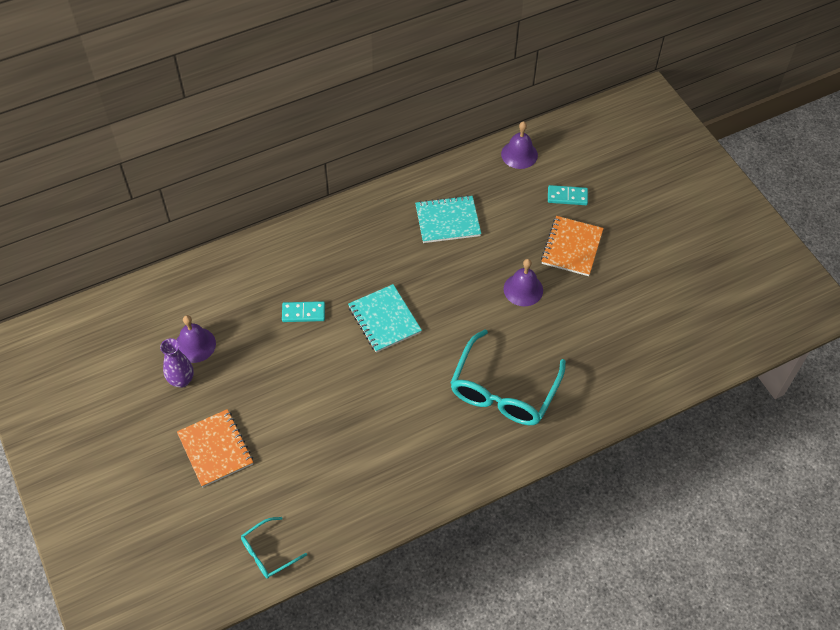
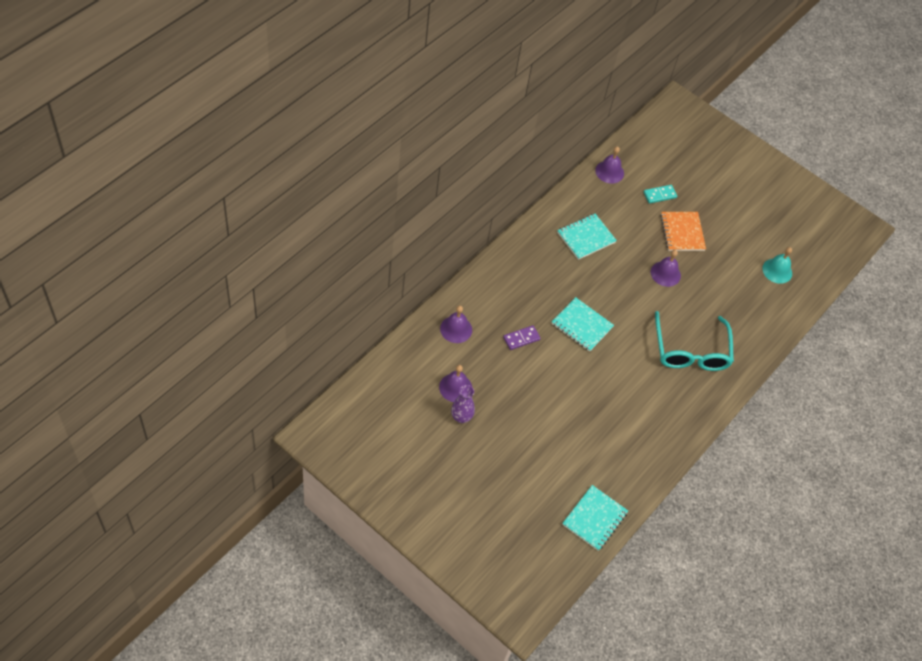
camera: 30 degrees left, 0 degrees up
(215, 449) = (515, 459): orange notebook -> none
(234, 280) = (456, 329): none -> purple bell
(268, 553) = (594, 519): turquoise glasses -> turquoise notebook
(303, 313) = (521, 338): turquoise domino -> purple domino
(672, 327) = (777, 271): none -> turquoise bell

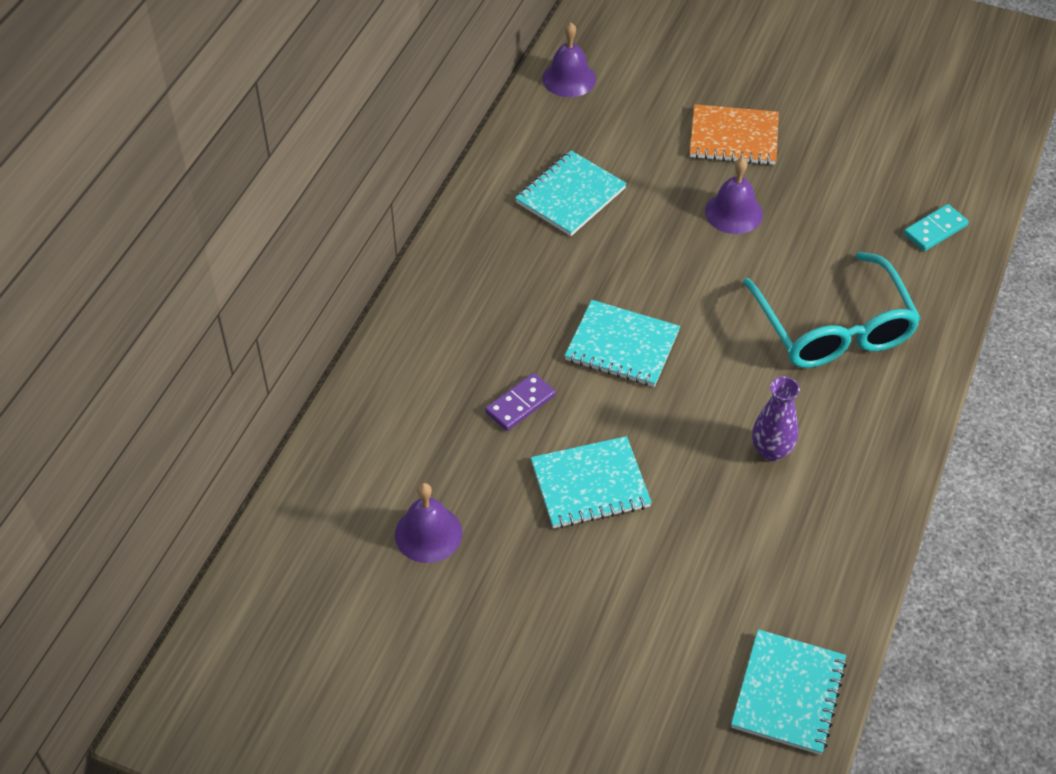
camera: 10 degrees left, 5 degrees down
(456, 329) = (391, 426): purple bell -> none
(461, 417) = (459, 586): purple vase -> purple vase (771, 451)
(540, 390) = (590, 485): none -> turquoise notebook
(659, 195) = (670, 90): turquoise domino -> turquoise domino (935, 230)
(682, 232) = (733, 137): orange notebook -> orange notebook turned 60 degrees counterclockwise
(777, 271) = (921, 150): turquoise bell -> none

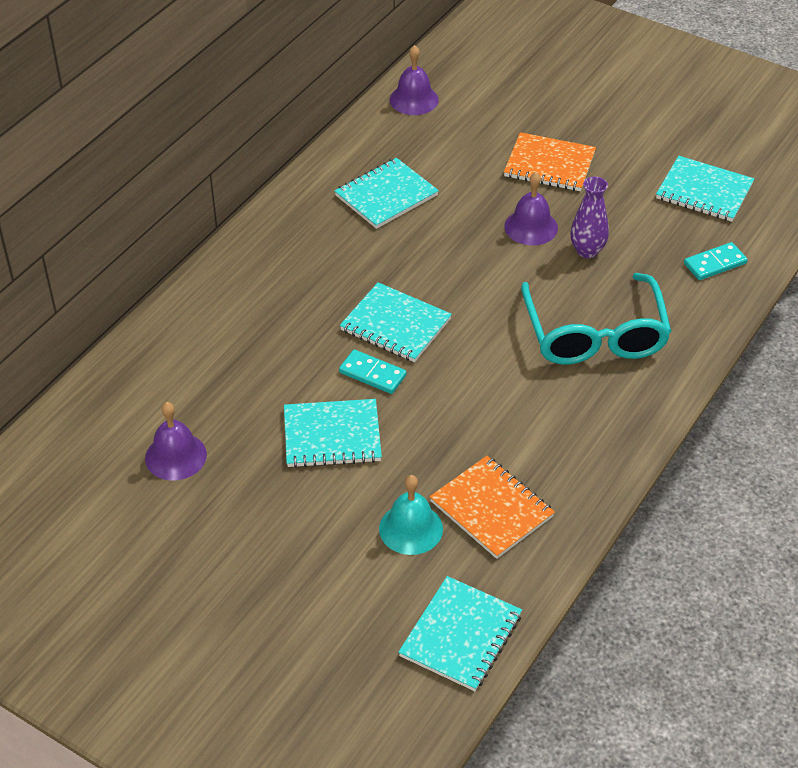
camera: 10 degrees right, 5 degrees down
(520, 404) = (289, 361): purple domino -> none
(613, 406) = (372, 374): none -> turquoise domino
(703, 579) = (411, 528): none -> turquoise bell
(771, 451) = (506, 430): purple vase -> purple vase (587, 251)
(781, 544) = (491, 509): none -> orange notebook
(902, 148) = (704, 191): none -> turquoise notebook

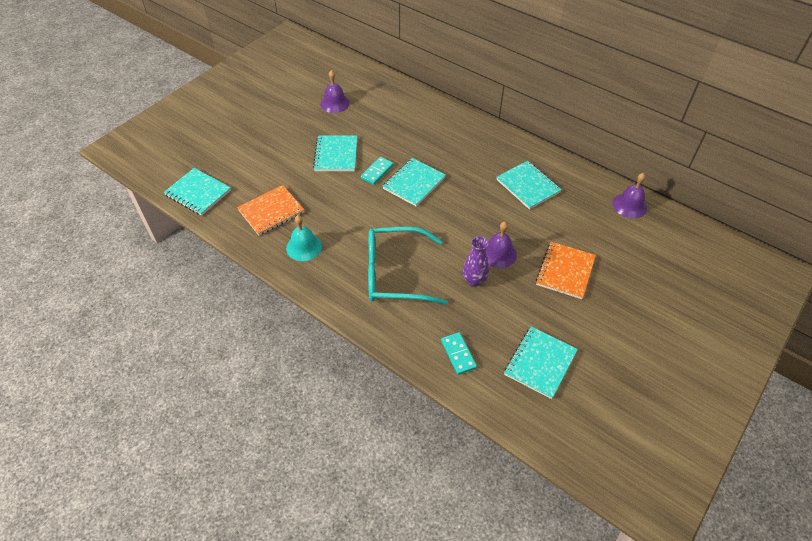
camera: 95 degrees right, 5 degrees up
(411, 528) = (268, 180): turquoise bell -> turquoise bell (304, 247)

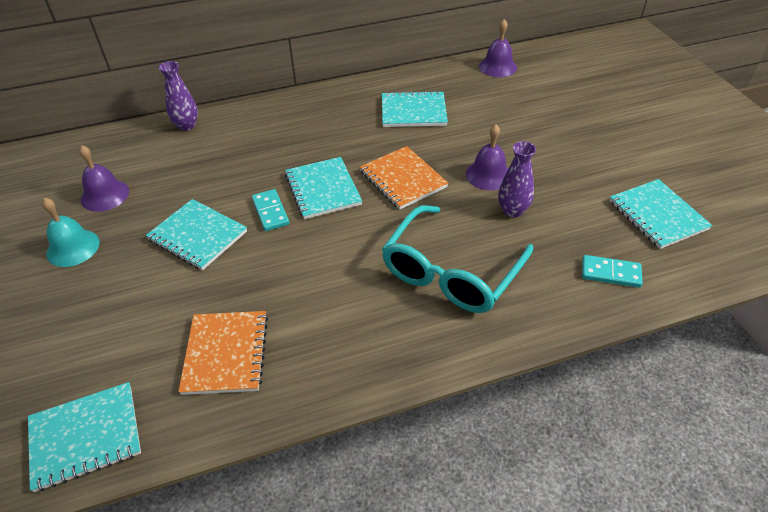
camera: 55 degrees left, 5 degrees down
(304, 247) = (328, 345): turquoise bell -> turquoise bell (73, 247)
(414, 97) = (187, 126): none -> purple vase
(565, 271) = (548, 142): orange notebook -> orange notebook (403, 179)

